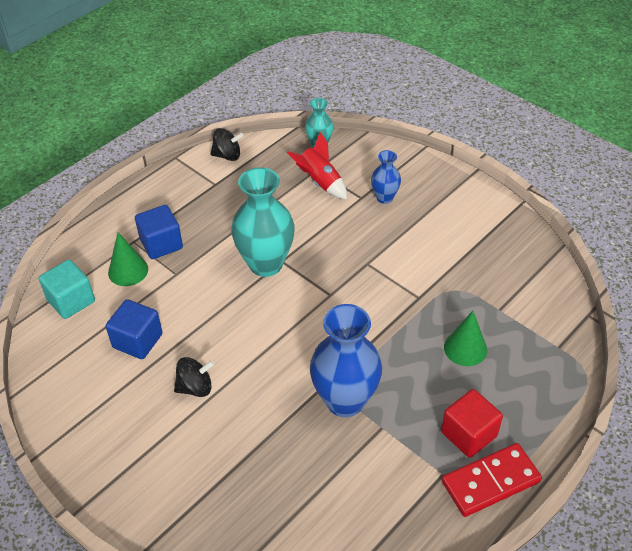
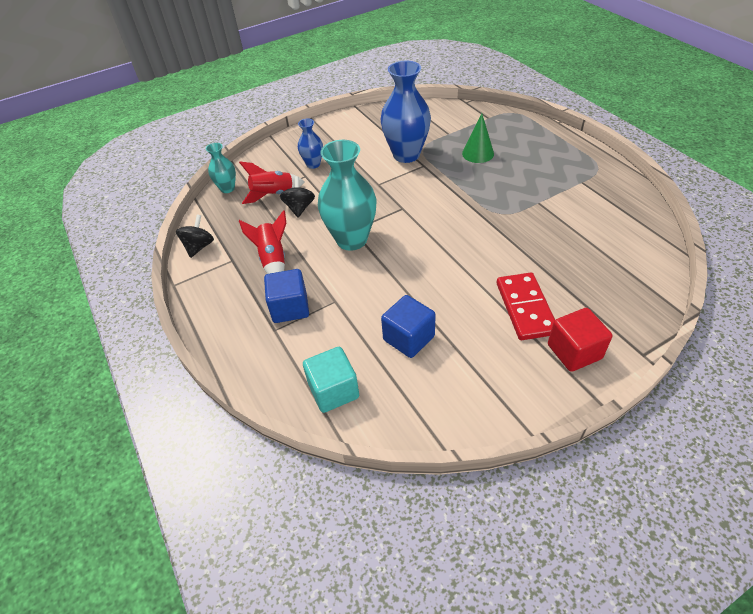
camera: 70 degrees left, 0 degrees up
(128, 271) = (313, 338): green cone -> none
(195, 387) = (476, 301): black spinning top -> black spinning top (299, 208)
(222, 212) = (273, 259): none -> red rocket
(345, 401) = (510, 216): blue vase -> blue vase (406, 155)
(468, 434) = (551, 165): red cube -> red cube (574, 351)
(490, 481) = (590, 163): red domino -> red domino (525, 308)

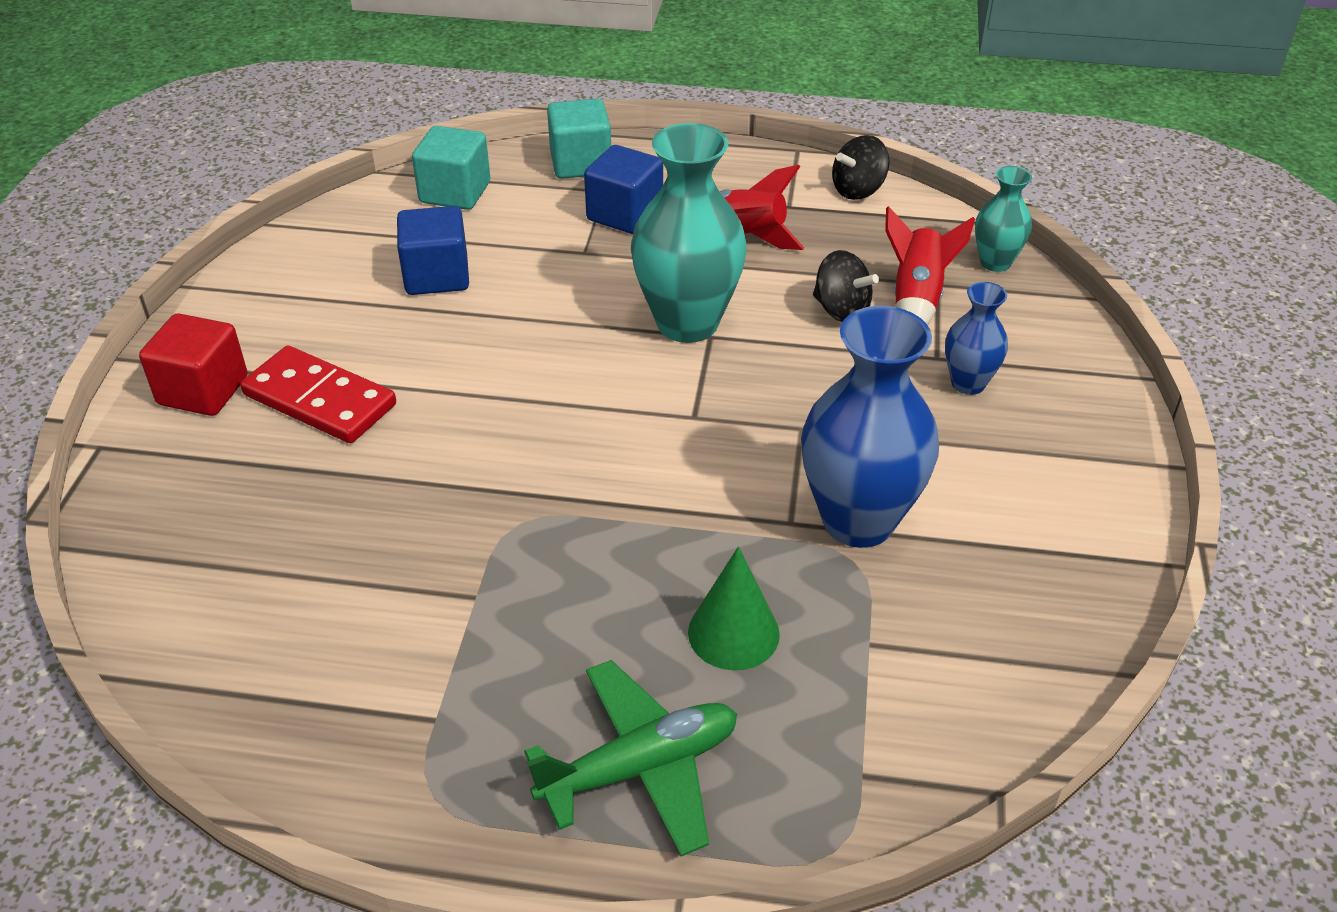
camera: 125 degrees right, 5 degrees down
(199, 247) = (858, 190): black spinning top -> black spinning top turned 90 degrees clockwise
(255, 358) = (581, 163): none -> turquoise cube
(538, 144) = (640, 768): none -> green plane

